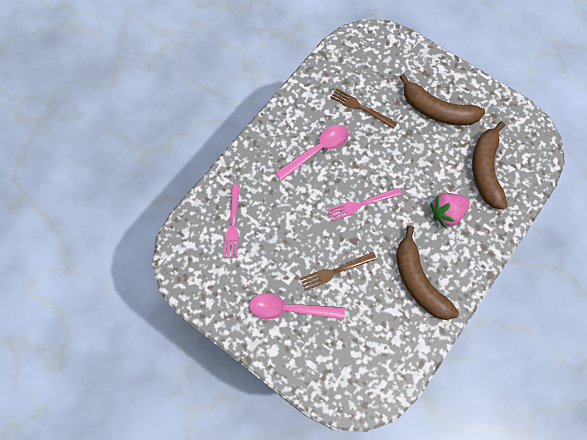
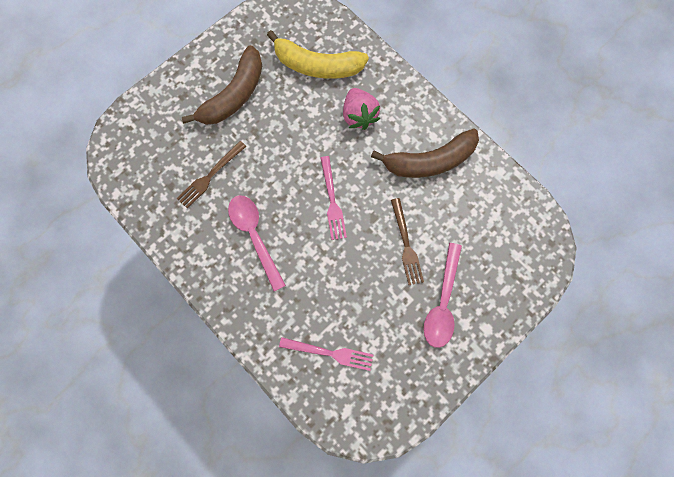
camera: 80 degrees left, 5 degrees up
(485, 170) = (317, 65): brown banana -> yellow banana

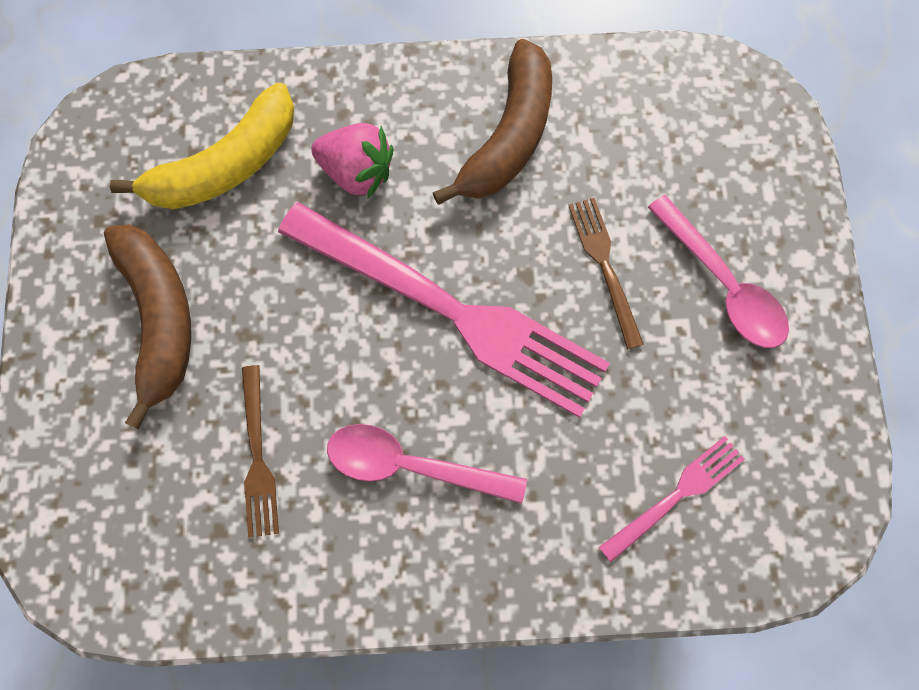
camera: 50 degrees left, 0 degrees up
(332, 202) = (455, 312): pink fork -> pink fork, size x2.18
(406, 245) = (604, 265): brown fork -> brown fork turned 135 degrees counterclockwise

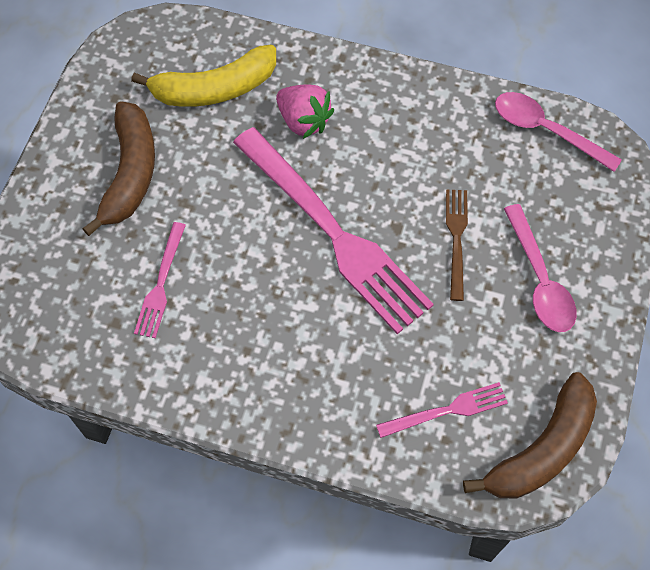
camera: 20 degrees right, 10 degrees down
(258, 458) = (160, 285): brown fork -> pink fork
(412, 465) = (265, 325): pink spoon -> pink spoon (546, 130)
(508, 136) = (421, 131): brown banana -> brown banana (542, 449)

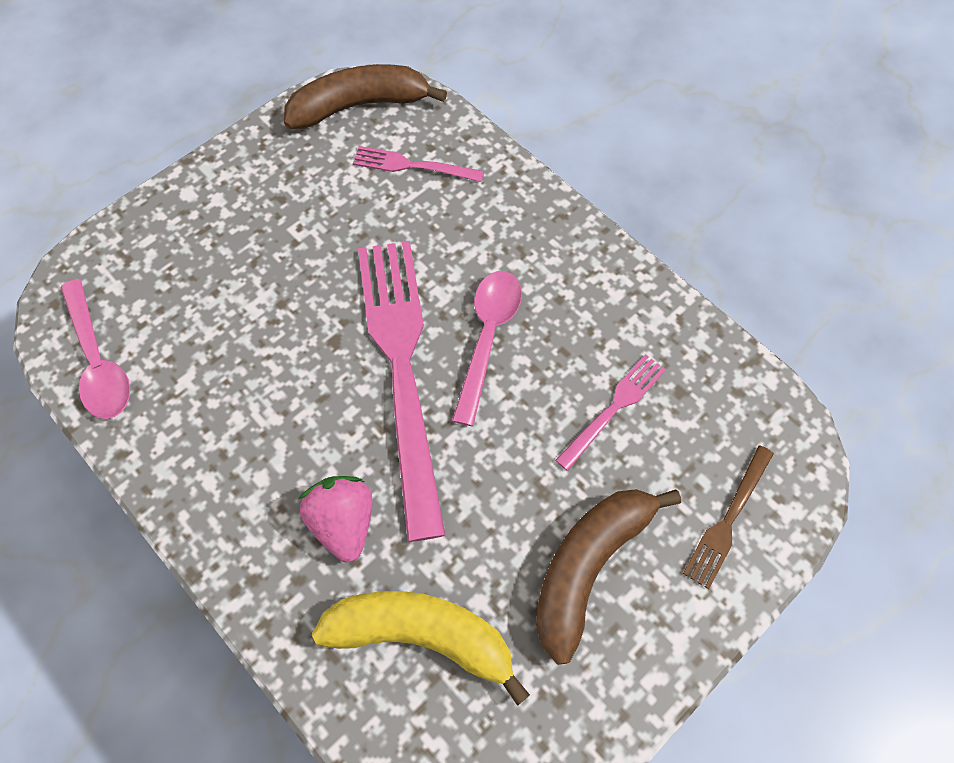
camera: 150 degrees left, 0 degrees up
(456, 238) = (286, 300): brown fork -> brown fork (727, 521)
(540, 279) = (244, 224): pink spoon -> pink spoon (487, 337)

